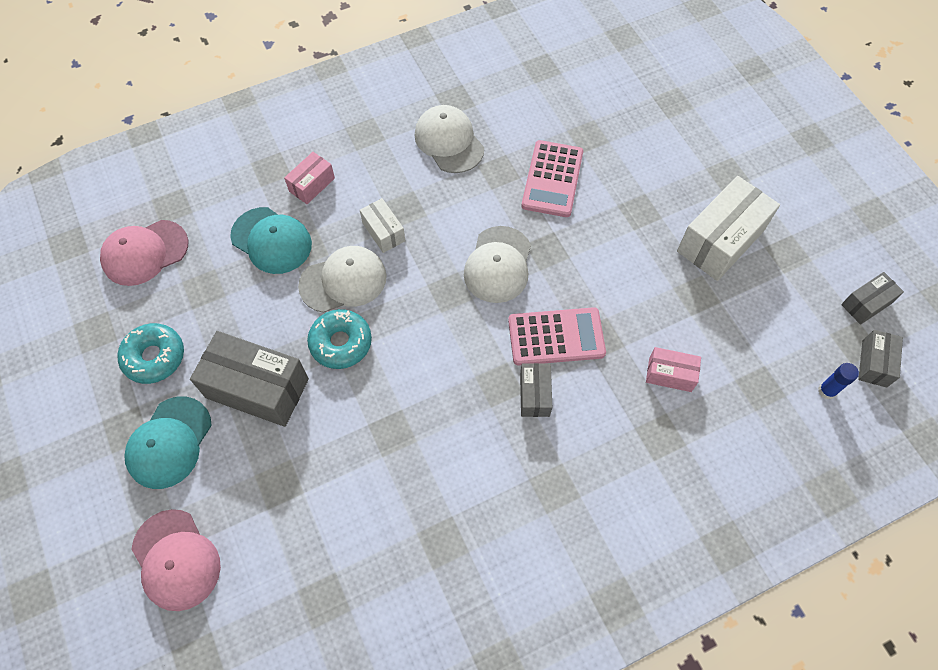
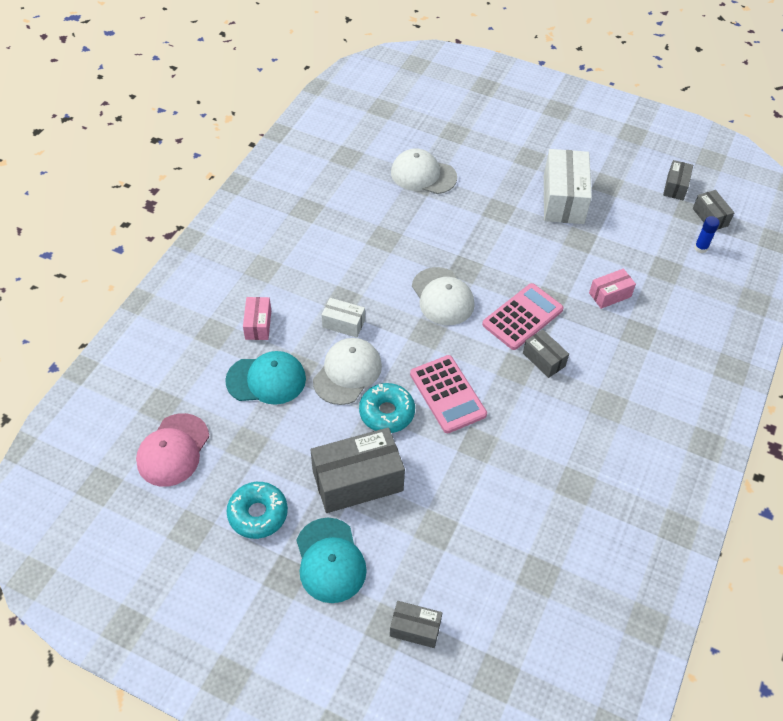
camera: 40 degrees left, 10 degrees down
(176, 560) = (415, 629): pink cap -> grey box
(449, 141) = (330, 239): white cap -> white cap (423, 175)
(552, 179) = (425, 223): pink calculator -> pink calculator (447, 394)

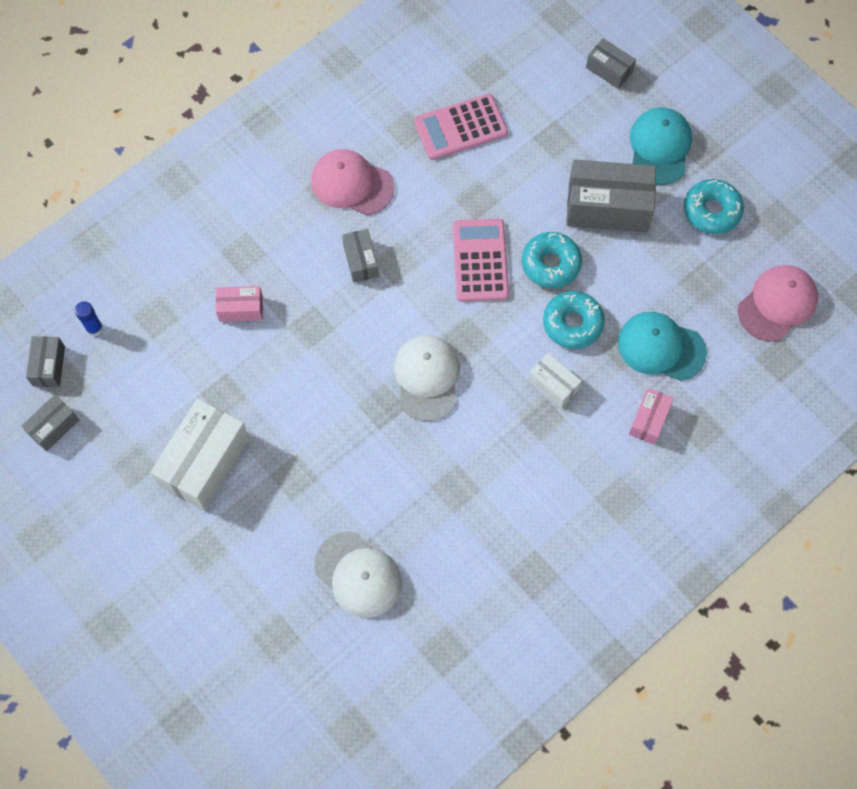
camera: 155 degrees left, 15 degrees up
(347, 372) = (572, 323): white cap -> turquoise donut
(522, 317) = (353, 318): pink calculator -> pink calculator (460, 127)
(591, 417) = (352, 184): none -> pink cap

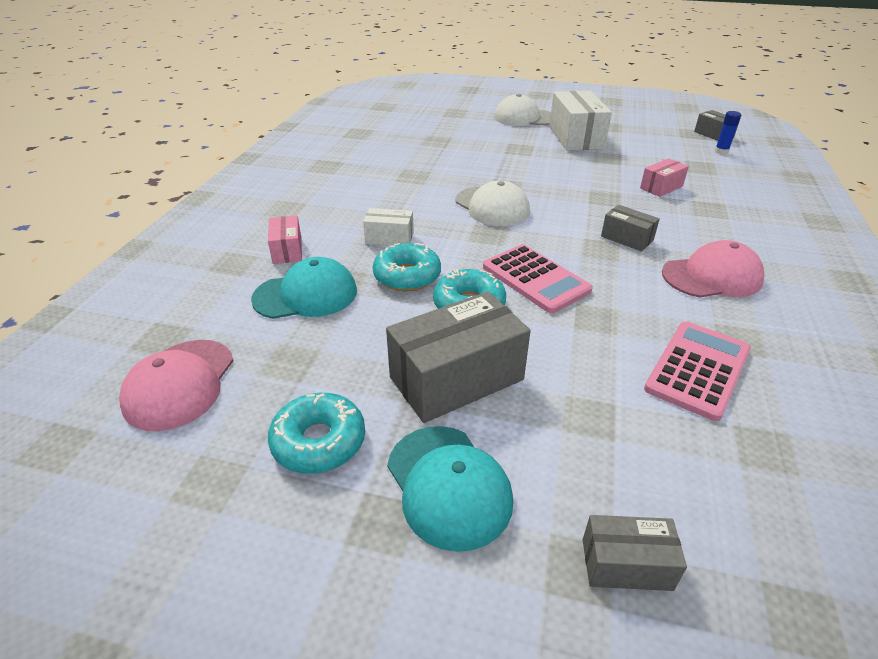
camera: 145 degrees right, 30 degrees down
(53, 427) = (669, 122): grey box -> none
(358, 575) = (436, 136): white cap -> white cap (524, 118)

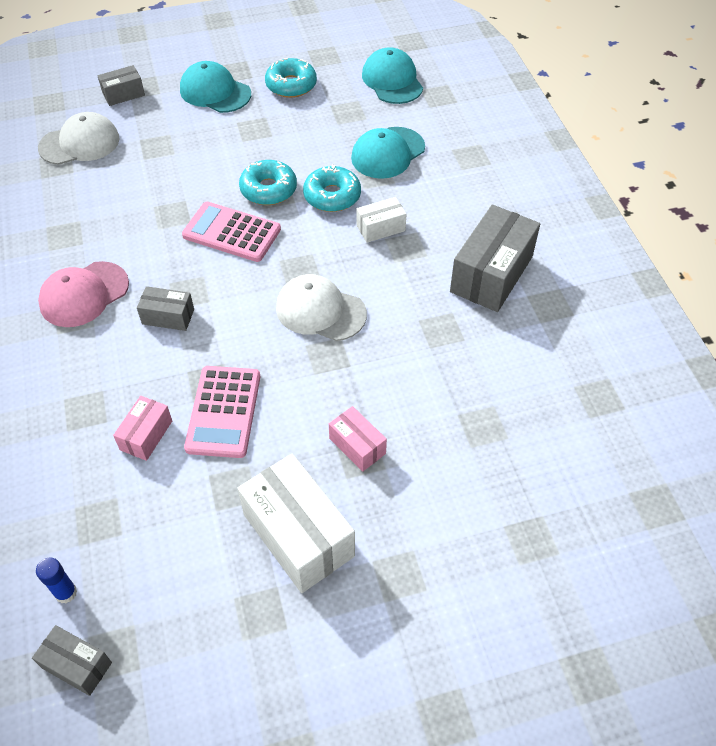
camera: 150 degrees right, 15 degrees up
(180, 384) = (392, 80): pink cap -> turquoise cap
(287, 250) = (447, 182): pink box -> pink box (357, 446)
(456, 378) = (243, 138): grey box -> grey box (491, 274)
(524, 118) = (411, 576): white cap -> white cap (80, 143)
(697, 369) = (94, 199): pink calculator -> pink calculator (224, 412)

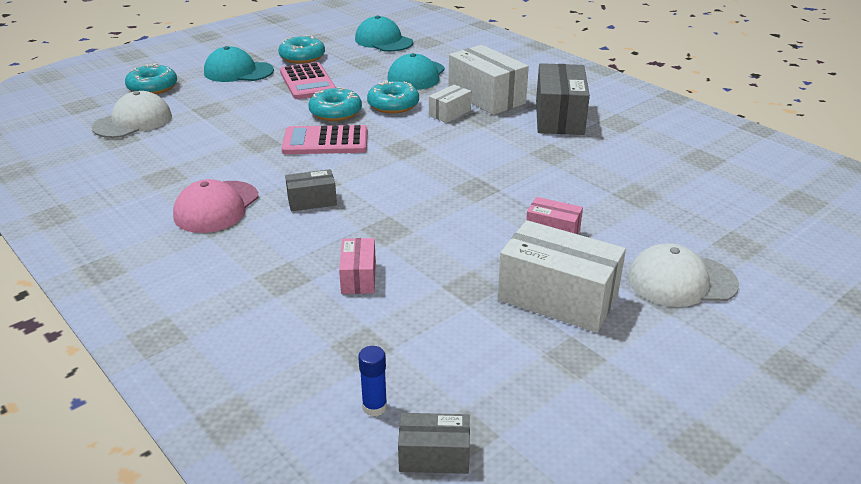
camera: 25 degrees left, 20 degrees down
(123, 94) = (152, 87): grey box -> turquoise donut
(224, 412) = (418, 243): pink calculator -> pink calculator (307, 82)
(320, 311) = (445, 166): white cap -> white cap (681, 281)
(437, 214) = (486, 97): none -> white box

